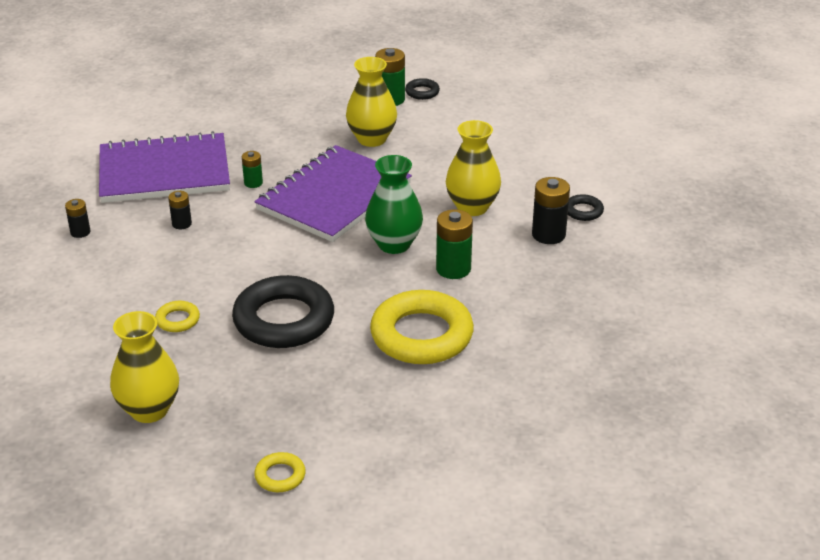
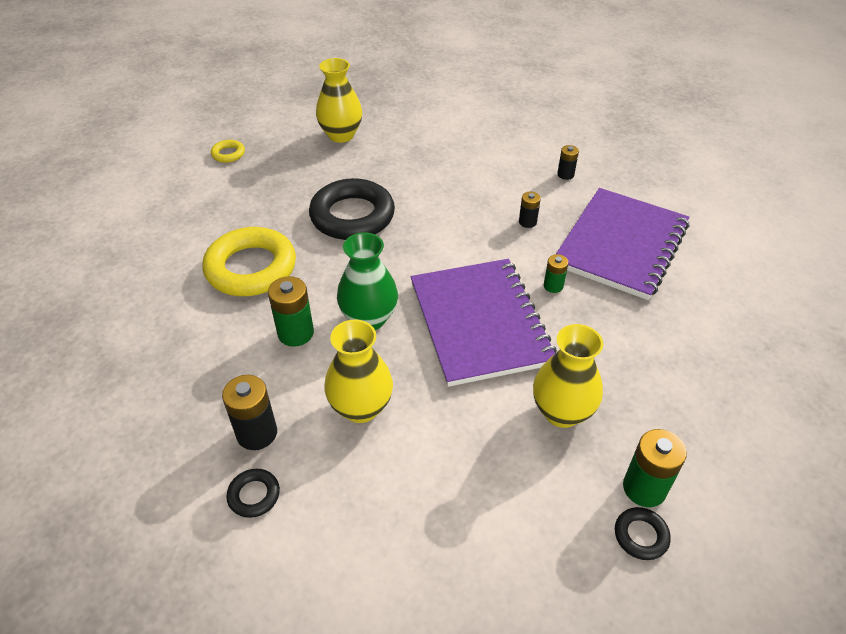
camera: 130 degrees right, 10 degrees up
(177, 320) = (410, 175): yellow ring -> none

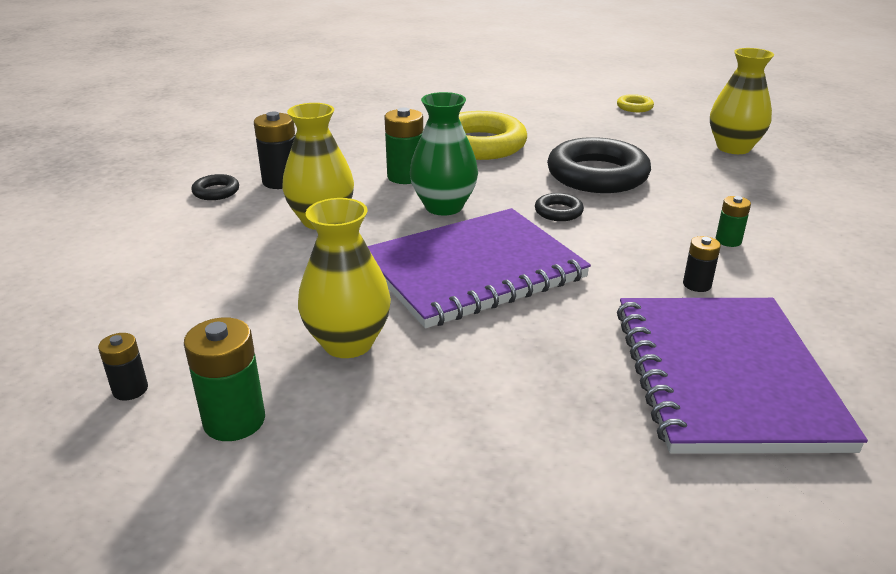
camera: 75 degrees right, 15 degrees down
(553, 286) = (577, 317): green battery -> green battery (728, 241)
(565, 174) = (851, 307): black battery -> black battery (130, 389)
(621, 245) = (724, 375): purple notebook -> purple notebook turned 75 degrees clockwise
(641, 536) = (160, 420): black ring -> black ring (558, 212)

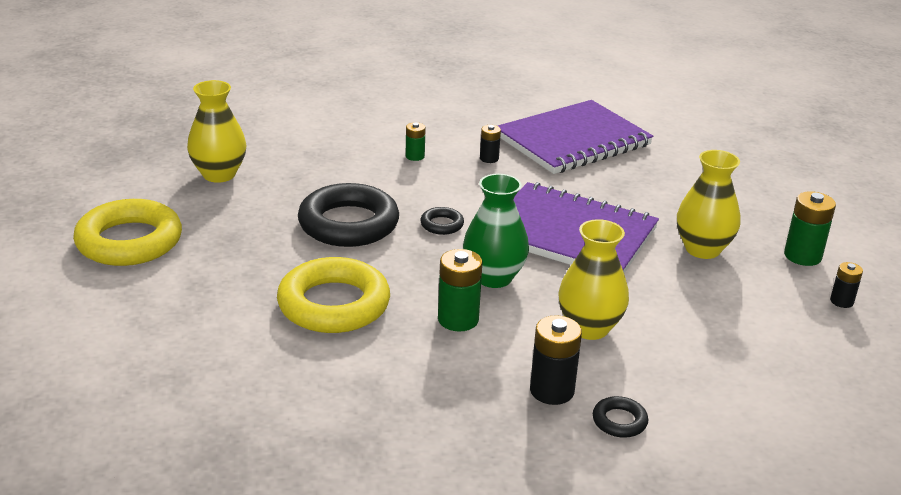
camera: 125 degrees left, 0 degrees up
(634, 107) = (129, 241): yellow ring -> yellow ring, size x2.29

